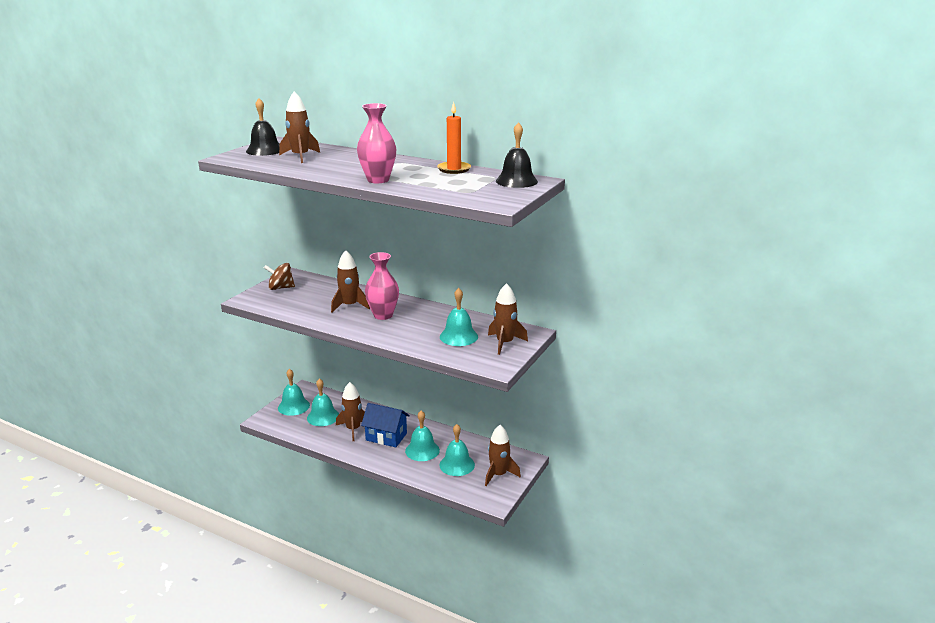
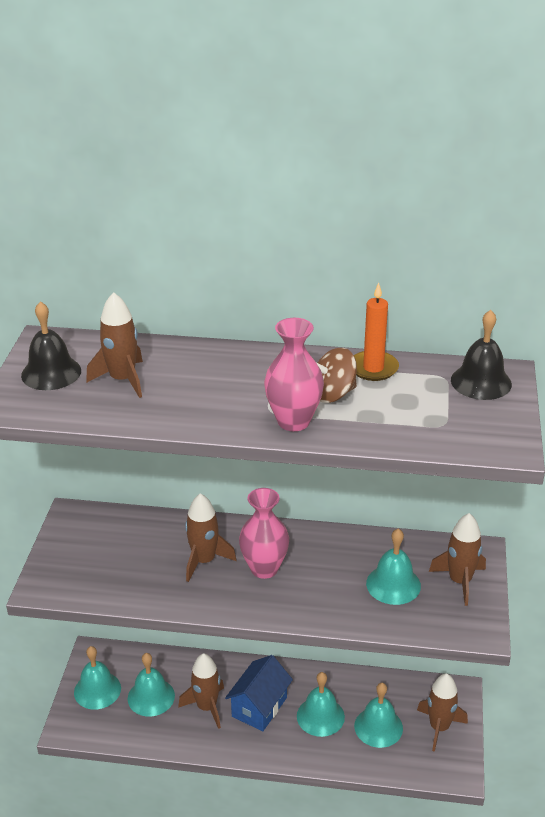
camera: 20 degrees left, 10 degrees up
(280, 288) = (76, 548): brown spinning top -> brown spinning top (333, 394)
(386, 437) = (259, 707): blue house -> blue house turned 60 degrees counterclockwise

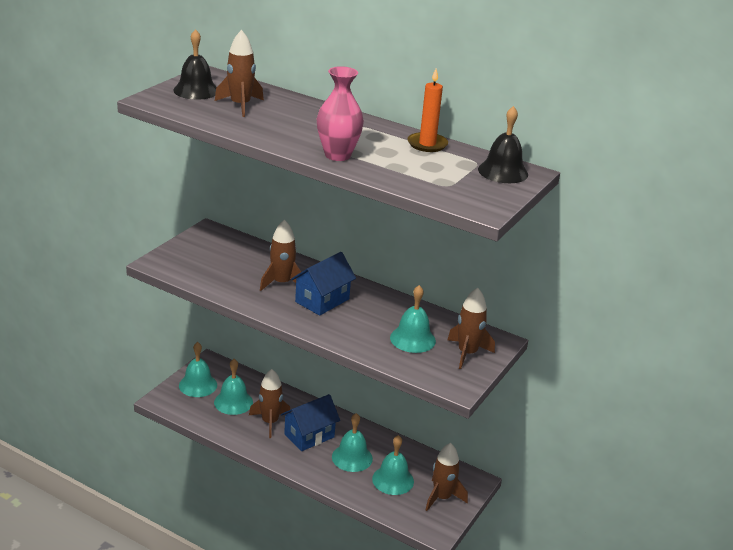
camera: 20 degrees right, 5 degrees down
(264, 568) = (322, 300): pink vase -> blue house
(333, 394) = (382, 149): brown spinning top -> none

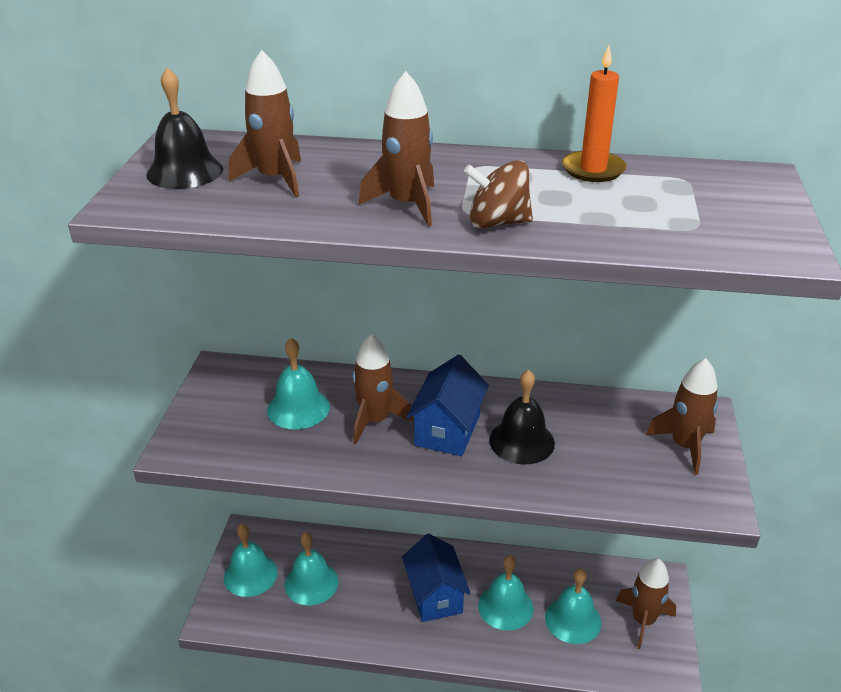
camera: 20 degrees left, 5 degrees up
(270, 422) = (375, 595): brown rocket -> brown rocket (407, 205)
(309, 436) = (435, 595): blue house -> blue house turned 45 degrees counterclockwise
(337, 155) = (497, 223): pink vase -> brown spinning top
(412, 339) = (604, 449): turquoise bell -> turquoise bell (298, 408)
(503, 171) = (733, 184): black bell -> black bell (521, 441)

